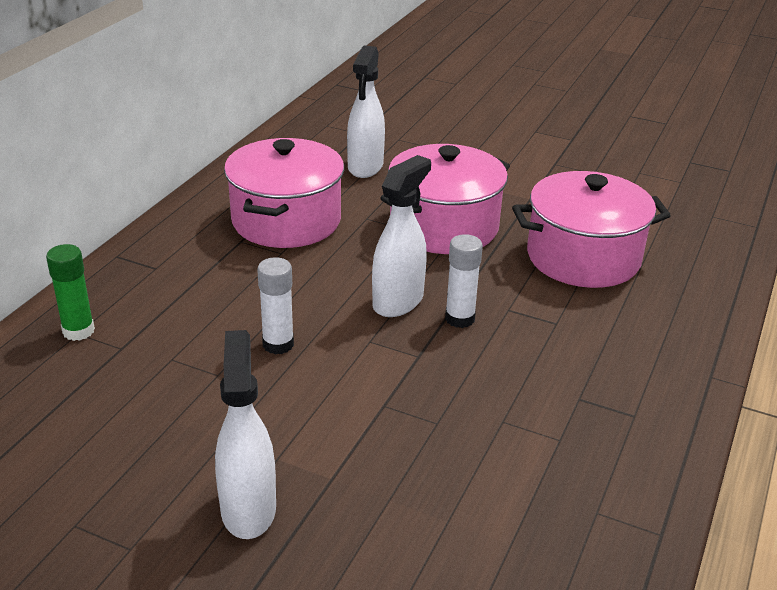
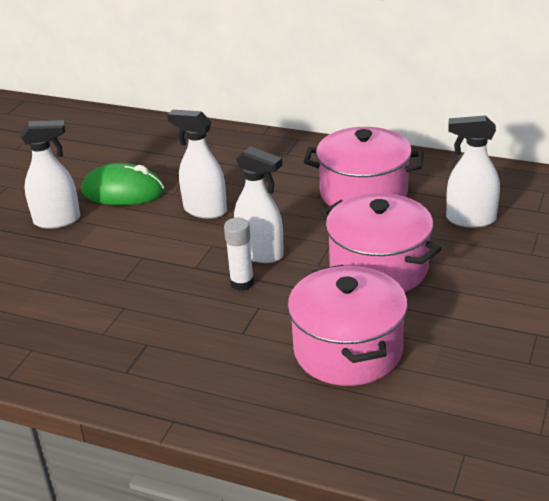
camera: 90 degrees right, 0 degrees up
(78, 331) = (213, 143): green glue stick -> none
(186, 429) = (123, 192): none -> green mouse
(278, 344) = (204, 210): white glue stick -> white spray bottle

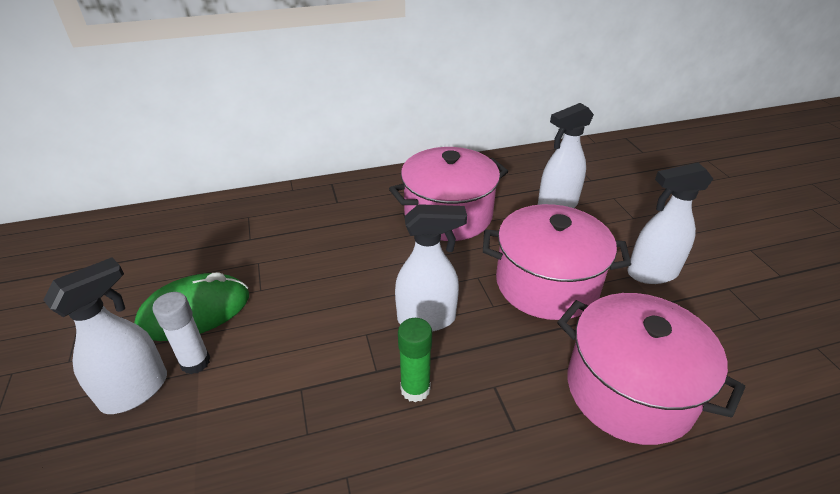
camera: 40 degrees left, 5 degrees up
(204, 210) = (316, 294): white spray bottle -> white spray bottle (652, 273)
(207, 286) = (415, 389): none -> green glue stick
(242, 283) = (446, 365): white glue stick -> white glue stick (195, 362)

